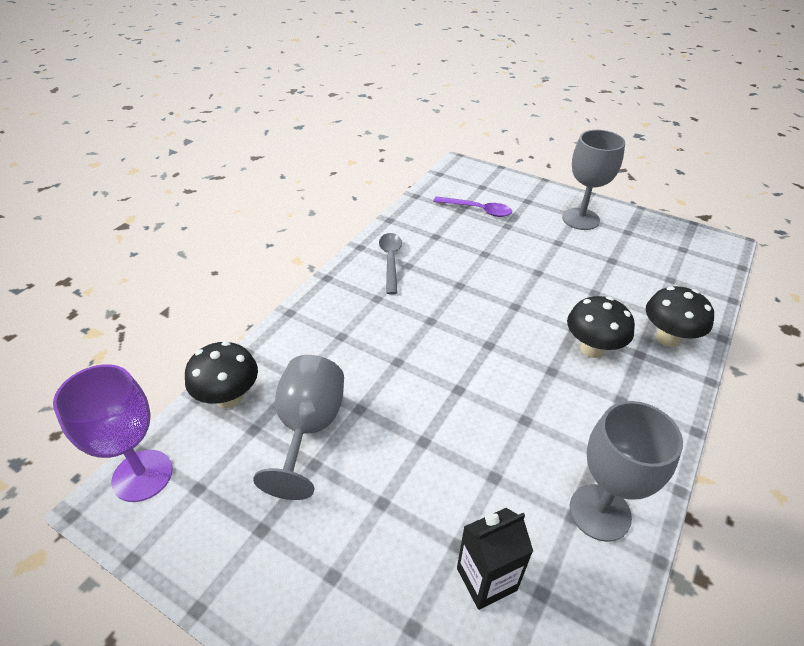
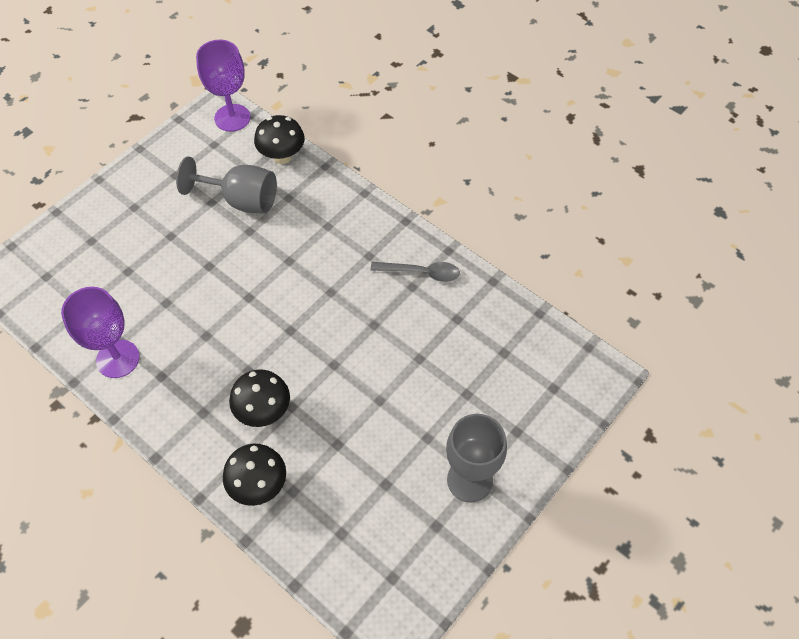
camera: 100 degrees right, 15 degrees up
(477, 210) = (502, 370): purple spoon -> none
(486, 579) = (102, 281): black carton -> none
(600, 512) = (118, 359): grey goblet -> purple goblet

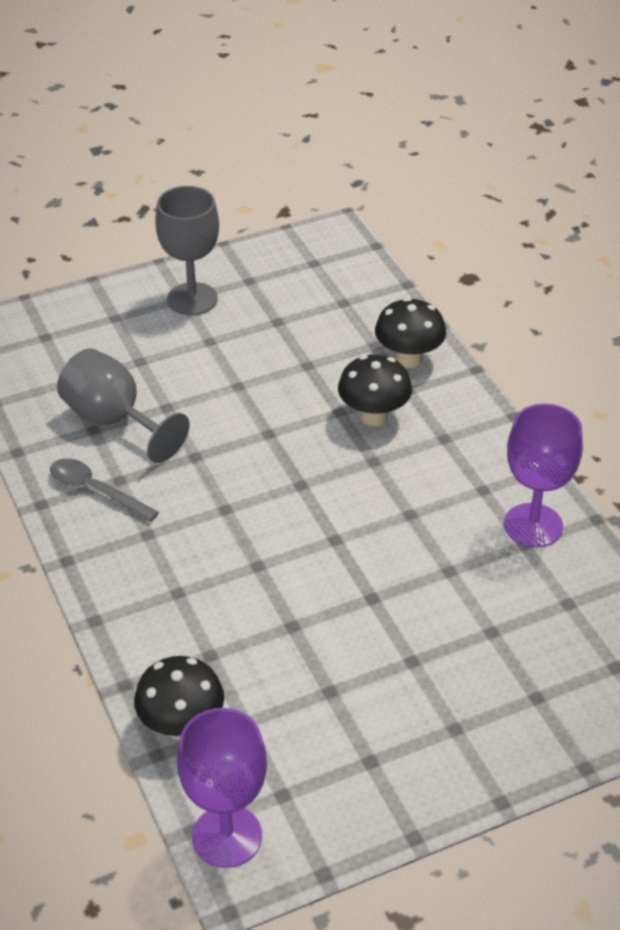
camera: 155 degrees left, 15 degrees down
(241, 200) = (282, 676): grey goblet -> grey goblet (113, 420)

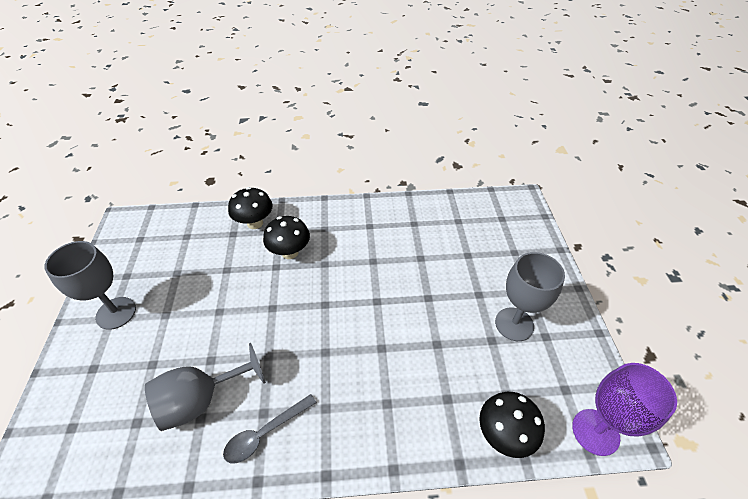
camera: 70 degrees left, 5 degrees up
(374, 716) = (514, 324): none -> grey goblet
(533, 525) = (403, 216): purple goblet -> none

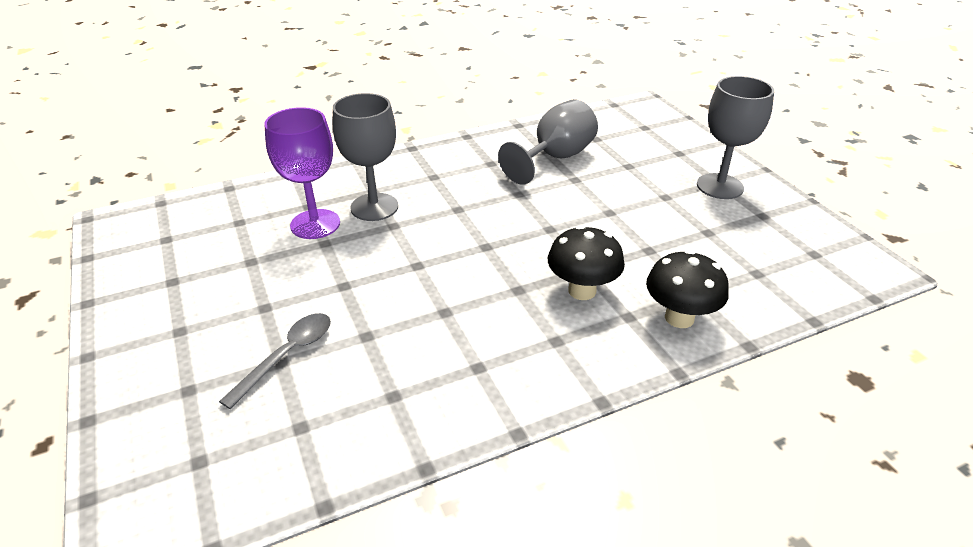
camera: 160 degrees right, 10 degrees down
(265, 433) = (479, 154): grey spoon -> grey spoon (287, 355)
(504, 434) = (247, 196): black mushroom -> none
(514, 324) = (215, 284): grey goblet -> grey goblet (374, 207)
(595, 432) = (146, 216): purple goblet -> purple goblet (315, 224)

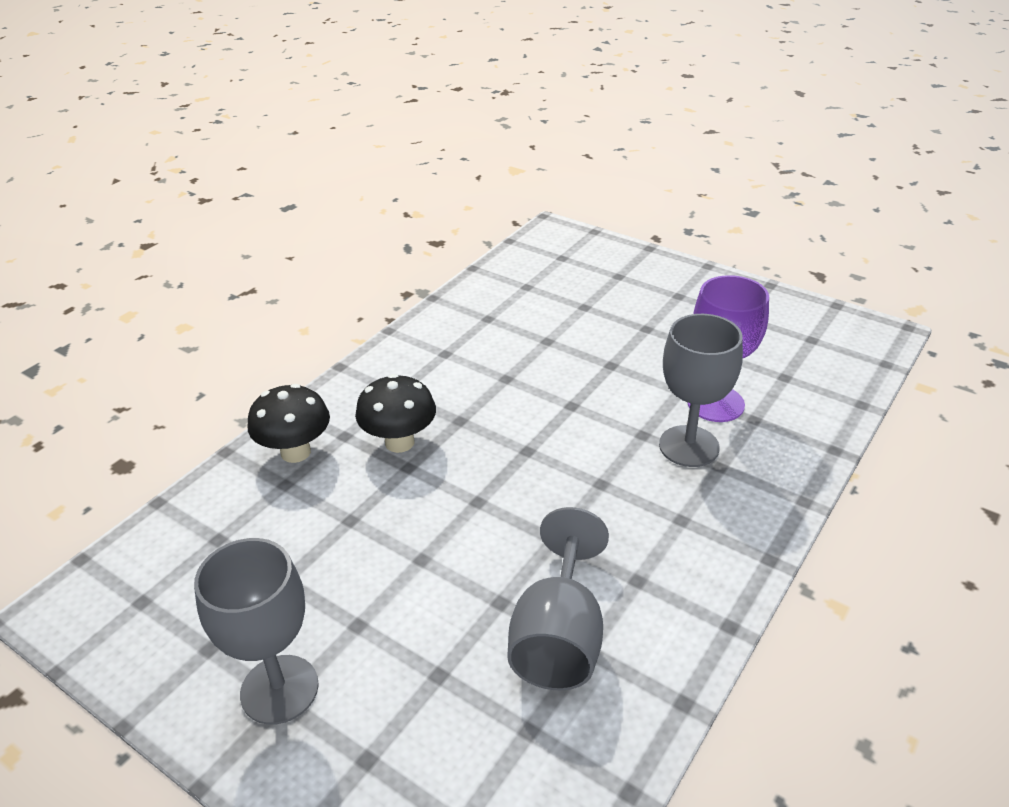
camera: 150 degrees right, 0 degrees up
(287, 355) = (585, 310): grey spoon -> none

